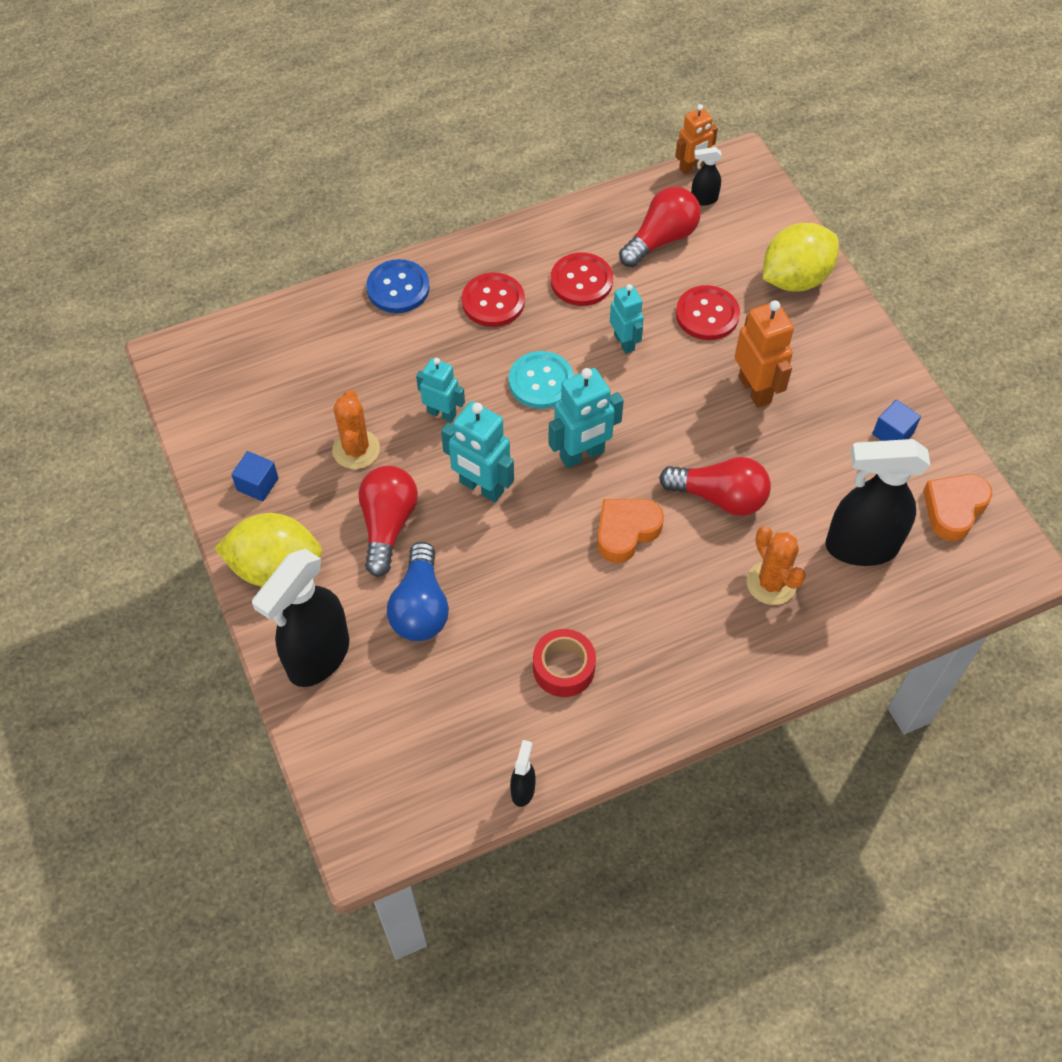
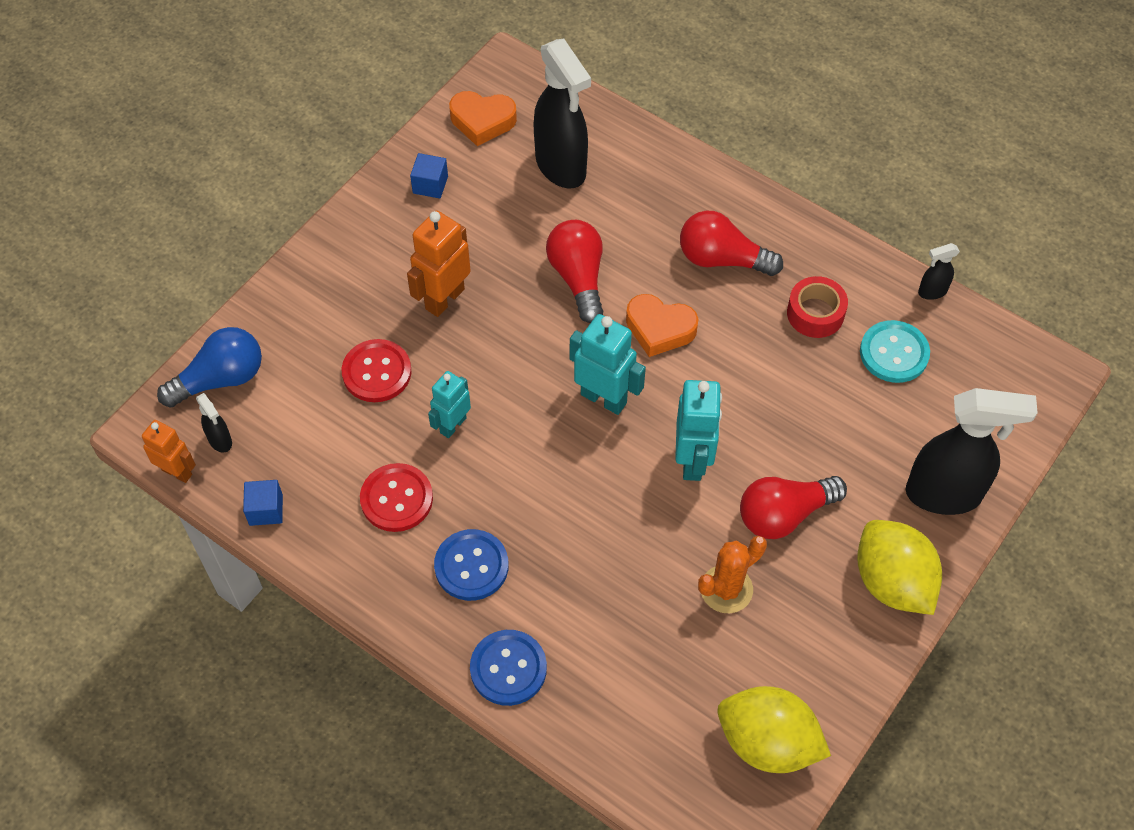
camera: 120 degrees left, 0 degrees up
(257, 484) = (823, 654): blue cube -> blue cube (266, 510)
(420, 607) = (841, 443): blue light bulb -> blue light bulb (220, 379)
(442, 413) = (636, 537): turquoise robot -> none
(493, 301) = (471, 566): red button -> blue button
(541, 381) = (544, 472): turquoise button -> turquoise button (894, 353)
(661, 239) = (298, 454): red light bulb -> red light bulb (722, 259)
(771, 583) = (637, 210): orange cactus -> none
(795, 278) = (288, 320): yellow lemon -> yellow lemon (767, 742)

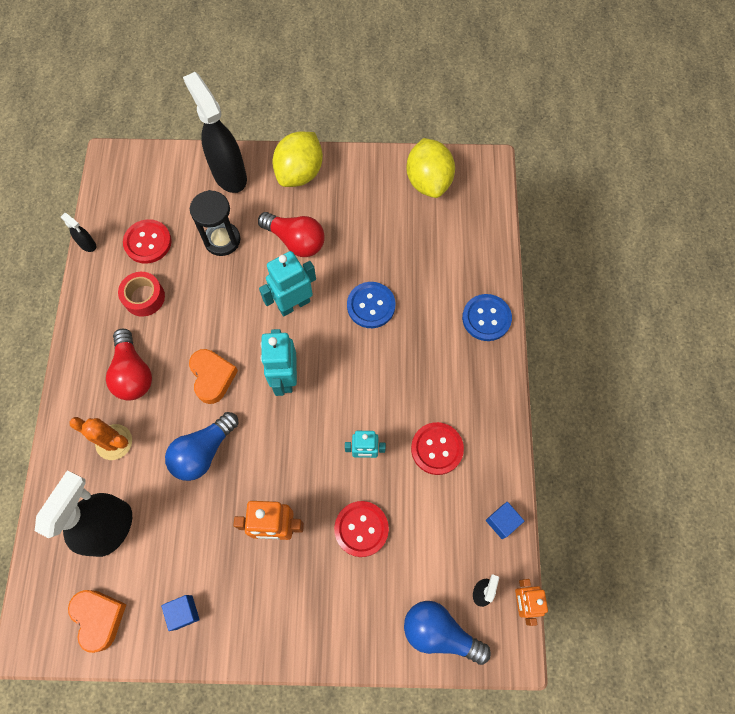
camera: 125 degrees left, 10 degrees up
(471, 566) = (445, 377): blue button -> blue button (371, 306)
(578, 278) = (203, 451): red light bulb -> blue light bulb
(726, 589) = (361, 243): orange cactus -> orange cactus (114, 442)
(842, 433) = (222, 240): none -> black hourglass
(894, 353) = (148, 242): turquoise button -> red button

